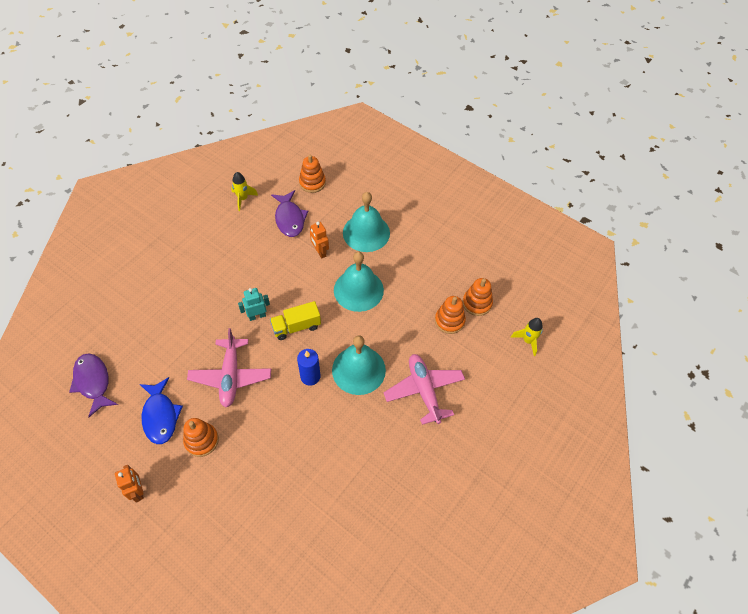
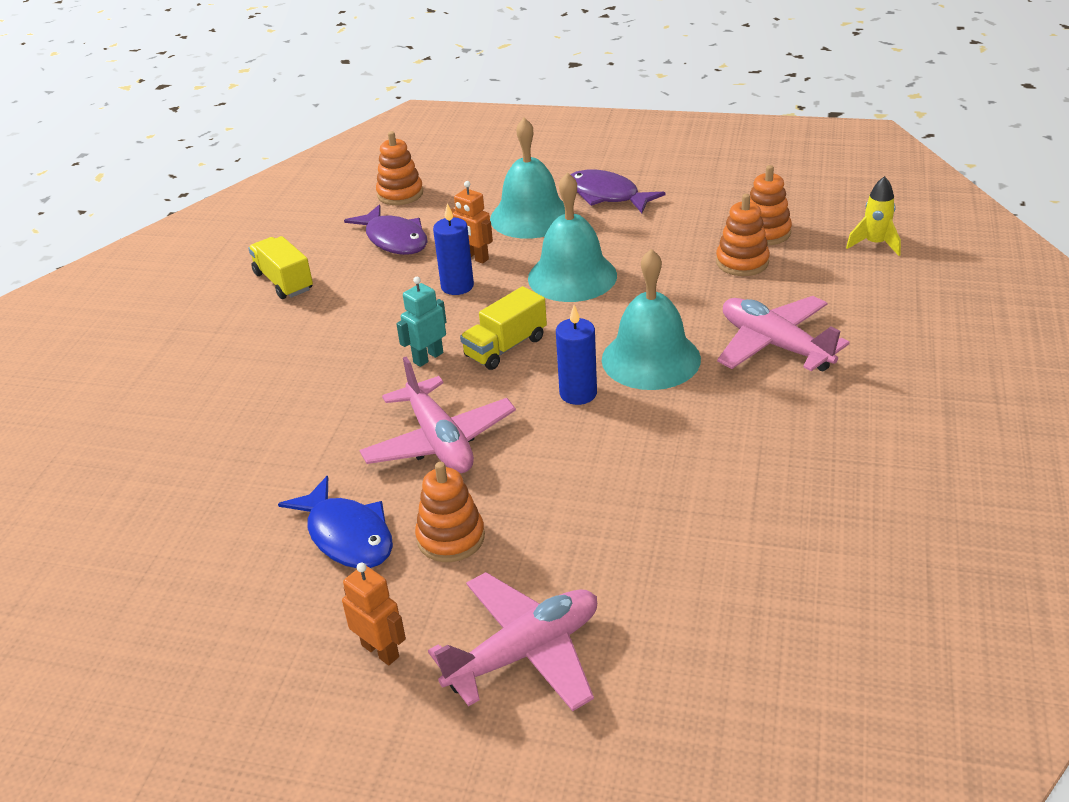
camera: 20 degrees left, 20 degrees down
(93, 382) = (180, 540): purple fish -> purple fish (607, 195)
(193, 524) = (525, 652): none -> pink plane
(221, 226) = (283, 282): none -> yellow truck
(243, 199) = (297, 243): yellow rocket -> none
(299, 270) = (457, 286): none -> blue candle

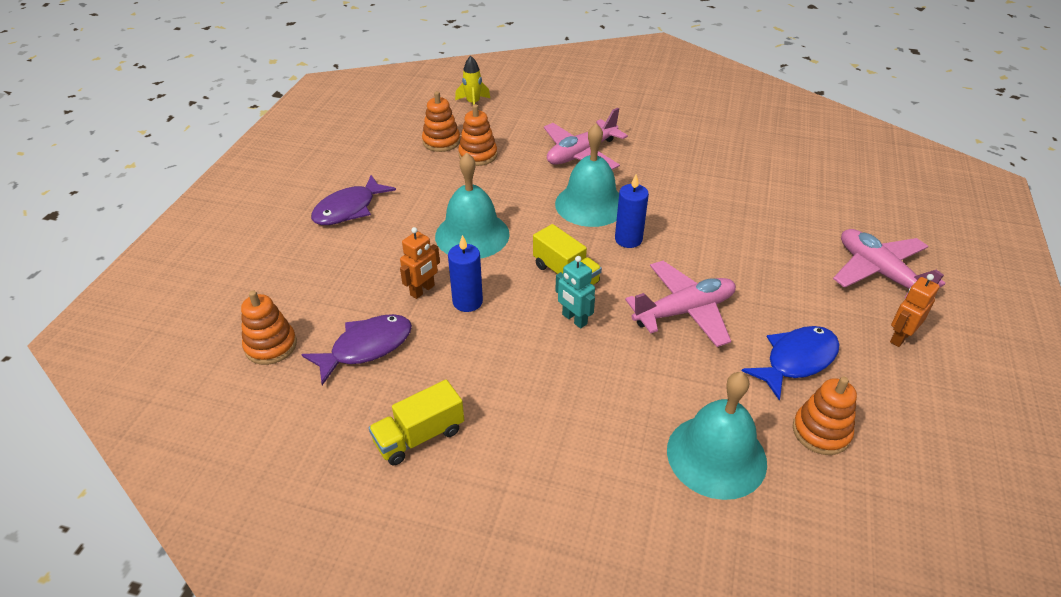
camera: 90 degrees left, 5 degrees up
(451, 538) = (788, 305): orange stacking toy -> orange stacking toy (821, 432)
(531, 216) = (364, 254): turquoise bell -> turquoise bell (716, 456)

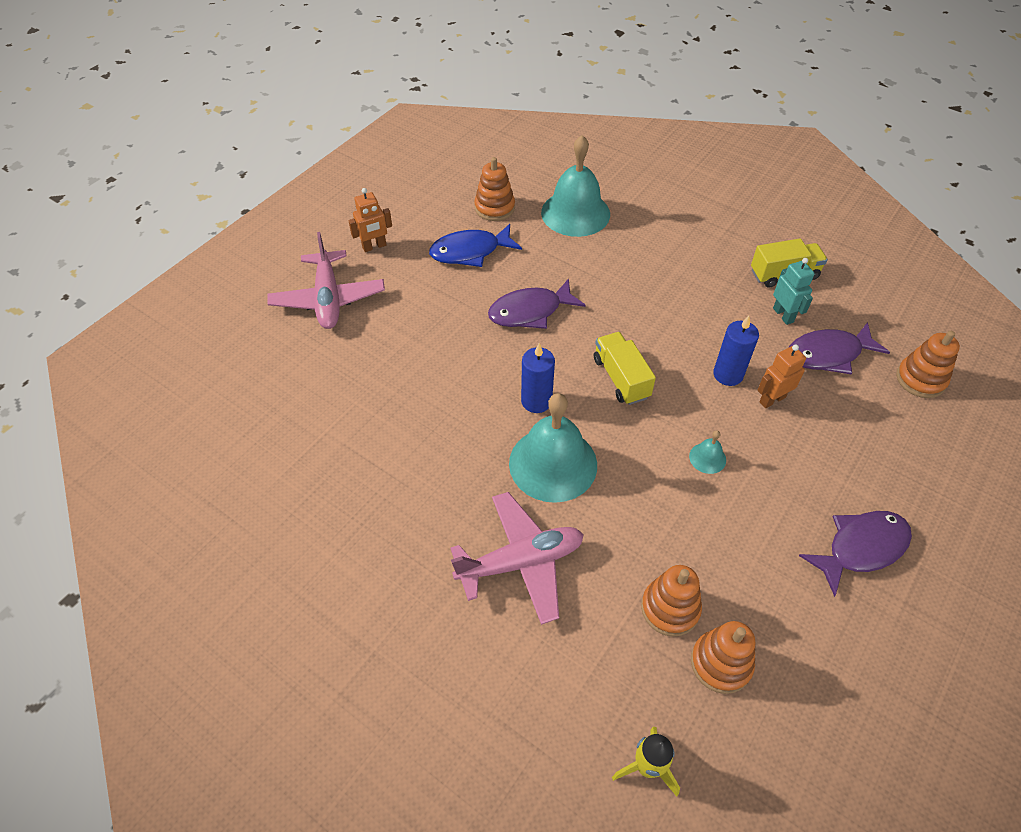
camera: 160 degrees left, 10 degrees up
(472, 235) = (707, 458): turquoise bell -> turquoise bell, size x0.42
(574, 319) = (632, 330): turquoise robot -> turquoise robot (783, 315)
(684, 311) = (530, 311): pink plane -> purple fish

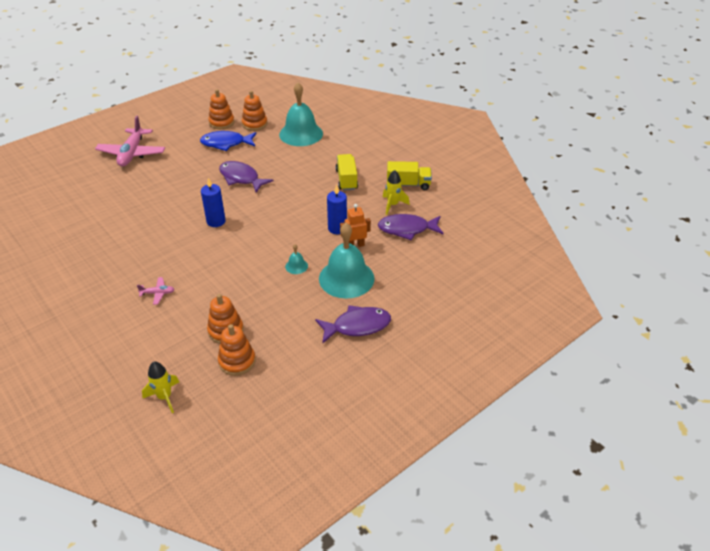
camera: 15 degrees right, 10 degrees down
(374, 246) = (173, 132): orange robot -> none
(521, 562) = (158, 293): pink plane -> pink plane, size x0.44
(530, 311) = (241, 178): purple fish -> purple fish turned 45 degrees clockwise
(553, 464) = (205, 252): turquoise bell -> turquoise bell (346, 278)
(621, 378) = (272, 219): yellow truck -> yellow truck (346, 179)
(783, 315) = (393, 205): turquoise robot -> yellow rocket
(920, 379) = (456, 252): orange stacking toy -> orange stacking toy (221, 122)

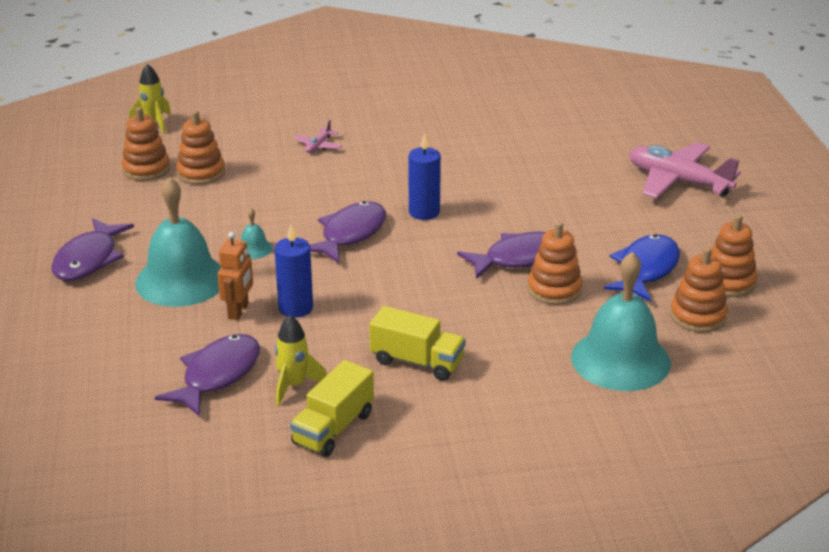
camera: 120 degrees right, 10 degrees down
(256, 238) = (350, 234): none -> purple fish
(261, 162) = (554, 290): none -> orange stacking toy

